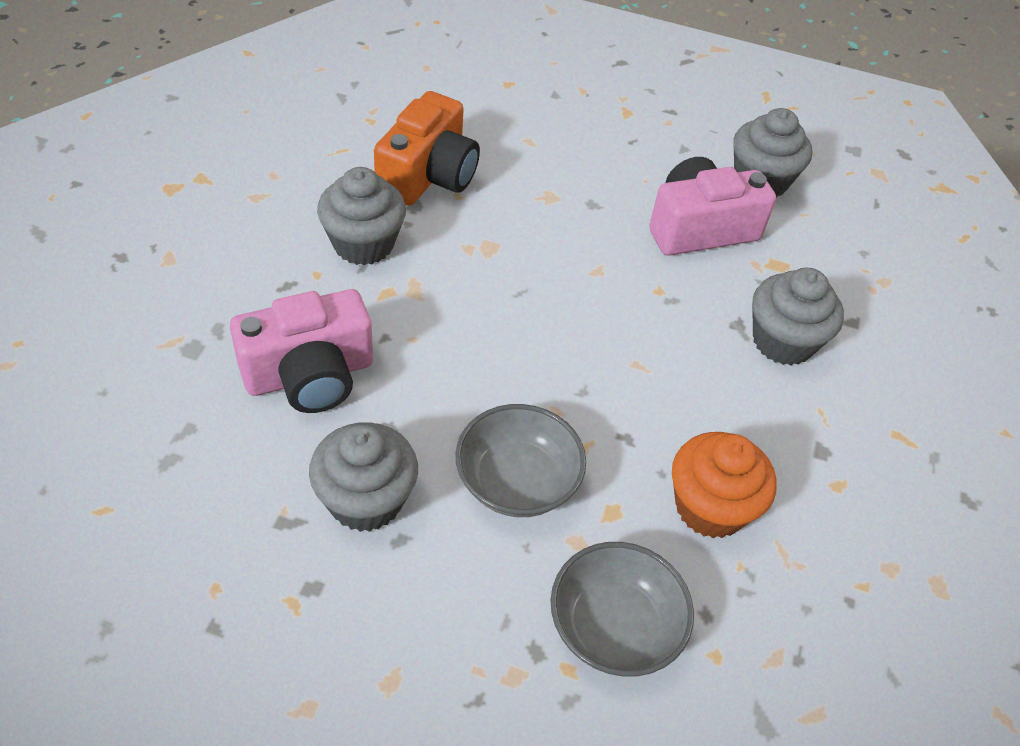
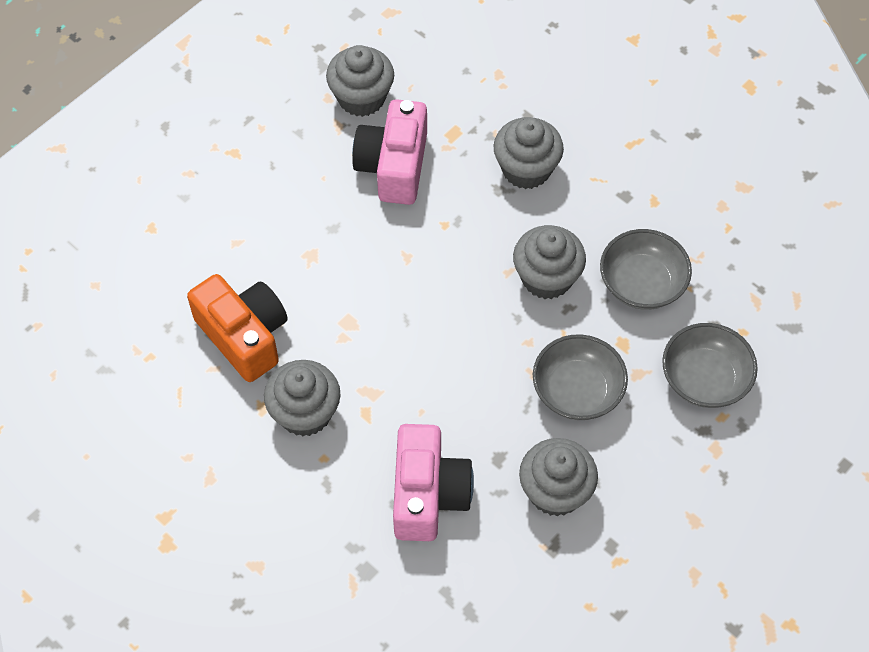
camera: 60 degrees left, 10 degrees up
(653, 403) = (546, 278): none -> grey cupcake
(710, 507) = (642, 284): orange cupcake -> grey bowl

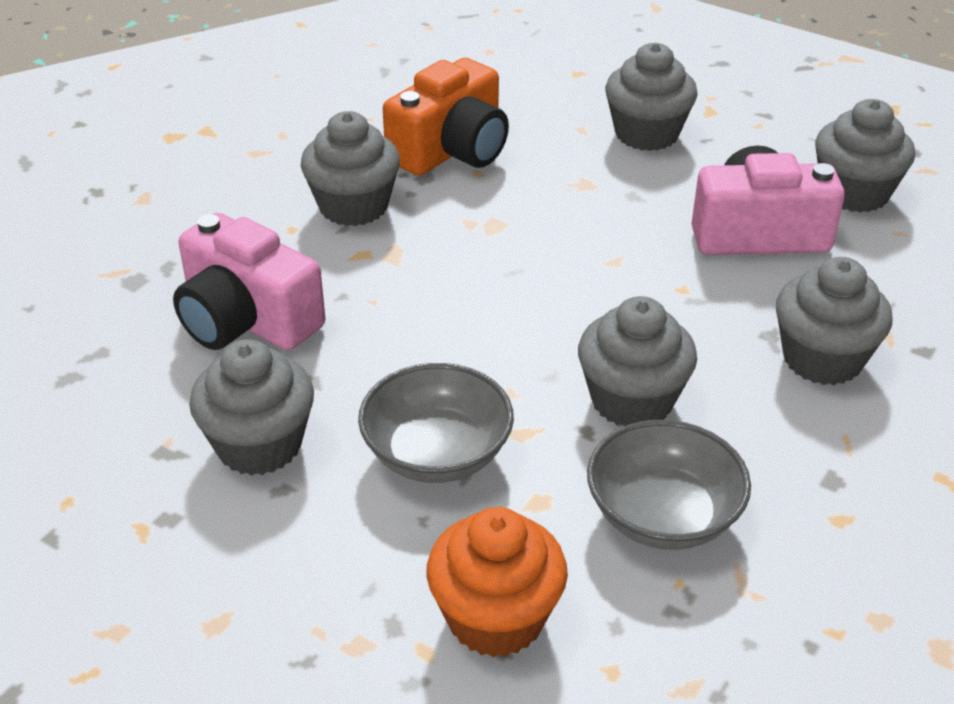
camera: 80 degrees right, 20 degrees down
(255, 201) = (646, 134): none -> grey cupcake
(428, 494) = (246, 320): pink camera -> pink camera turned 45 degrees clockwise
(704, 379) = (495, 617): grey bowl -> orange cupcake

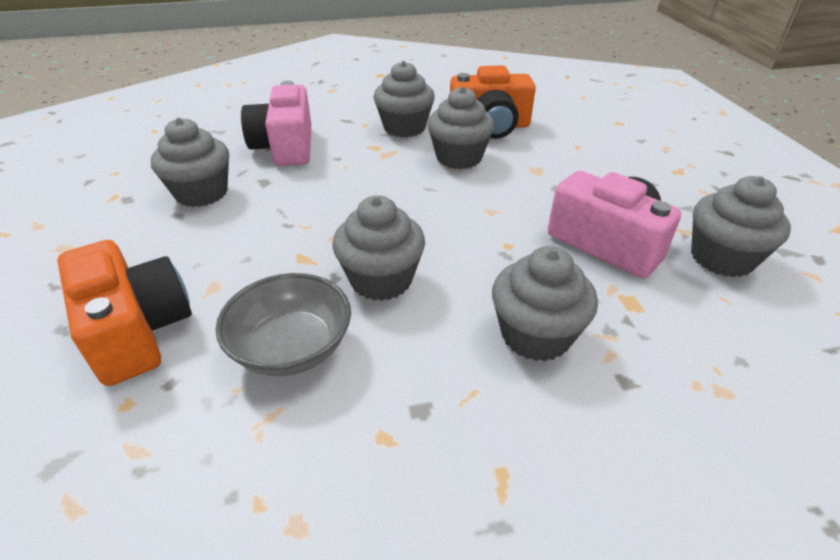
camera: 45 degrees right, 0 degrees up
(437, 453) = (253, 241): grey bowl -> none
(495, 617) = (137, 330): orange cupcake -> orange camera
(646, 134) = (615, 164): grey cupcake -> grey cupcake (459, 158)

